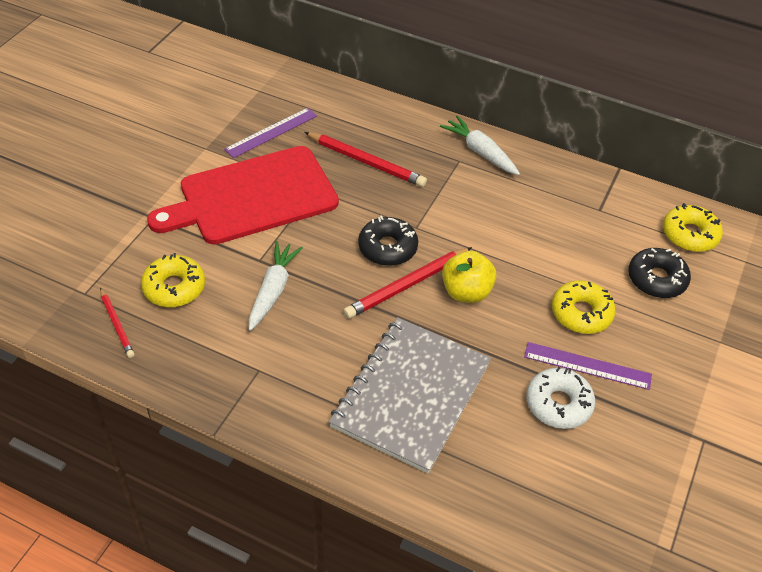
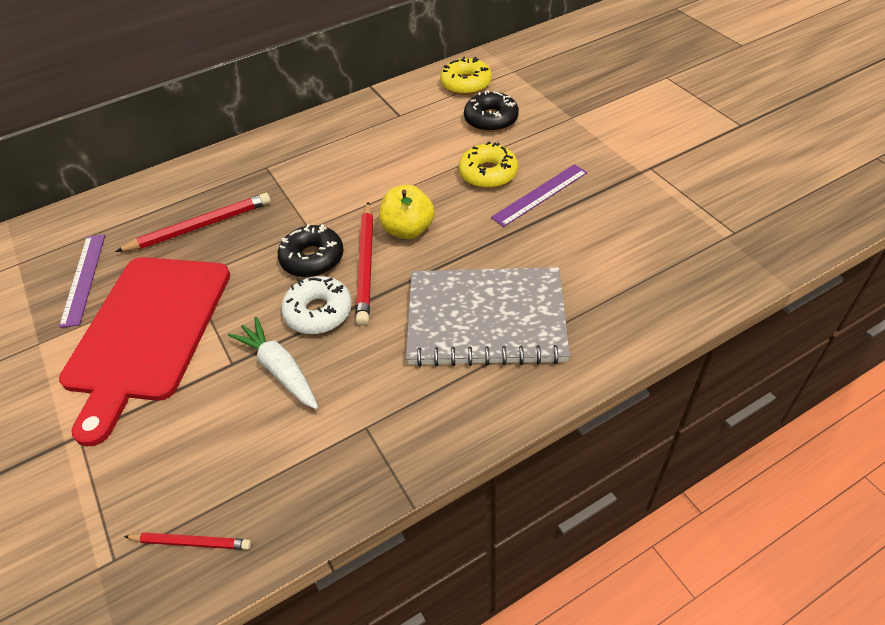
camera: 50 degrees left, 0 degrees up
(174, 287) = (194, 458): yellow donut -> none
(411, 395) = (486, 319): grey notebook -> grey notebook turned 60 degrees counterclockwise
(480, 152) = (271, 150): white carrot -> none
(558, 404) = (563, 229): white donut -> white donut (318, 312)

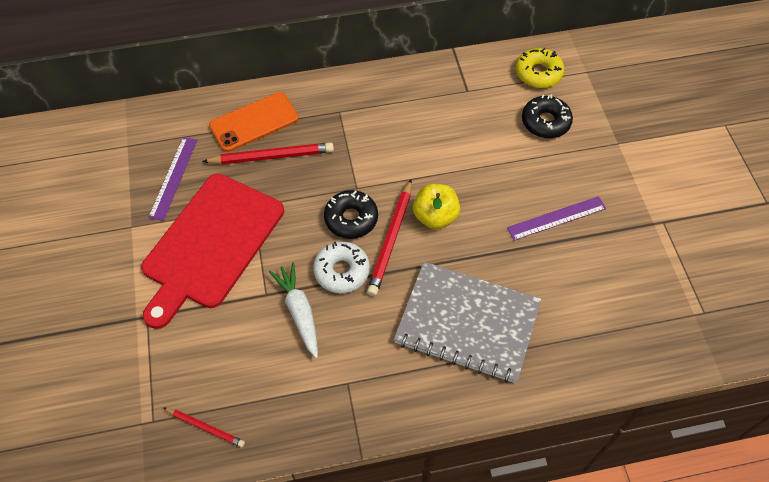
camera: 15 degrees right, 10 degrees up
(170, 201) = (254, 122): none -> orange phone
(488, 173) = (521, 181): yellow donut -> none

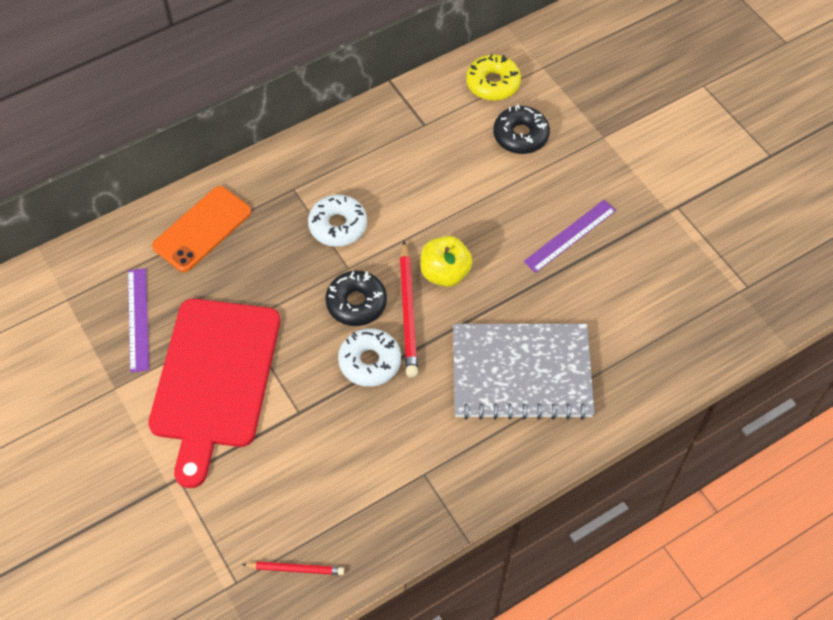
camera: 20 degrees left, 0 degrees up
(272, 156) = (240, 261): red pencil -> none
(299, 312) = (342, 418): white carrot -> none
(362, 151) = (338, 226): none -> white donut

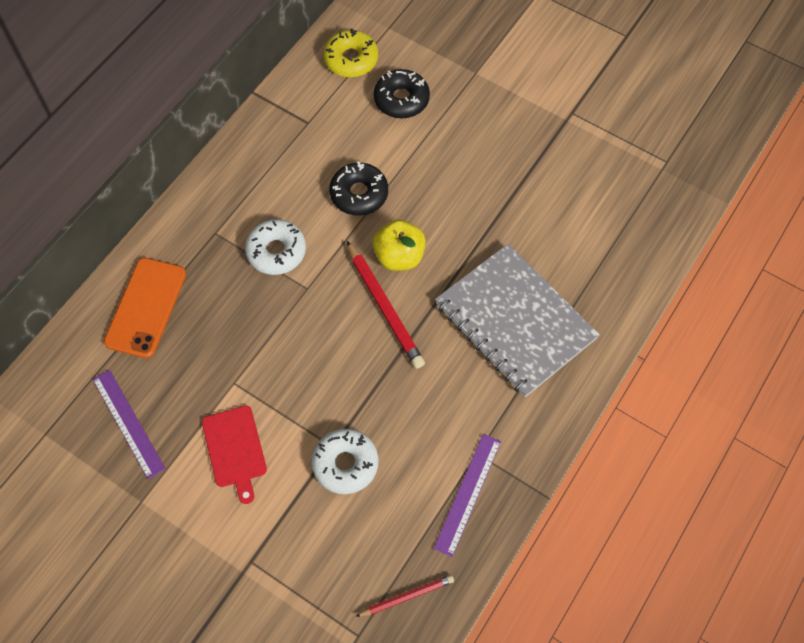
camera: 25 degrees left, 5 degrees up
(214, 379) = (235, 449): red cutting board -> red cutting board, size x0.47
(356, 303) = (332, 318): black donut -> black donut (359, 194)
(370, 362) = (373, 369): white donut -> white donut (345, 464)
(521, 373) = (515, 321): grey notebook -> grey notebook turned 75 degrees clockwise
(570, 236) = (493, 176): purple ruler -> purple ruler (468, 494)

